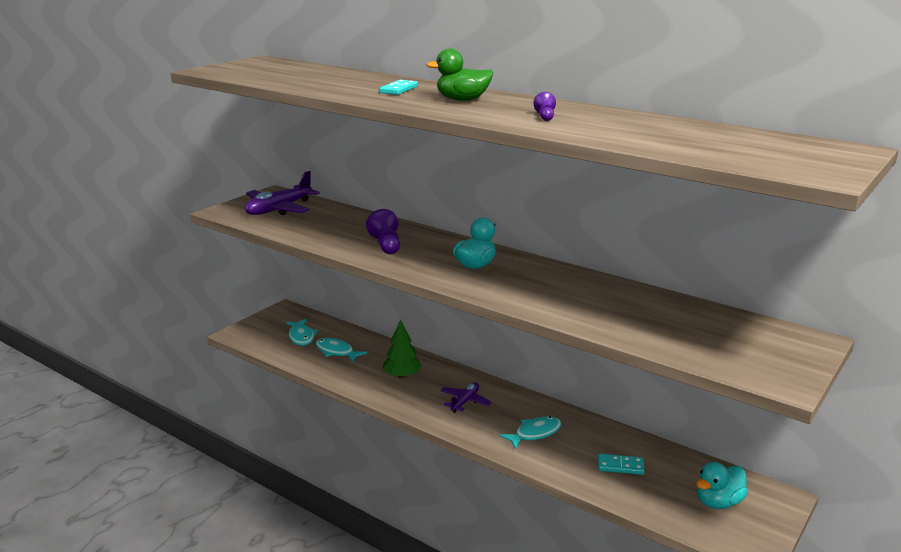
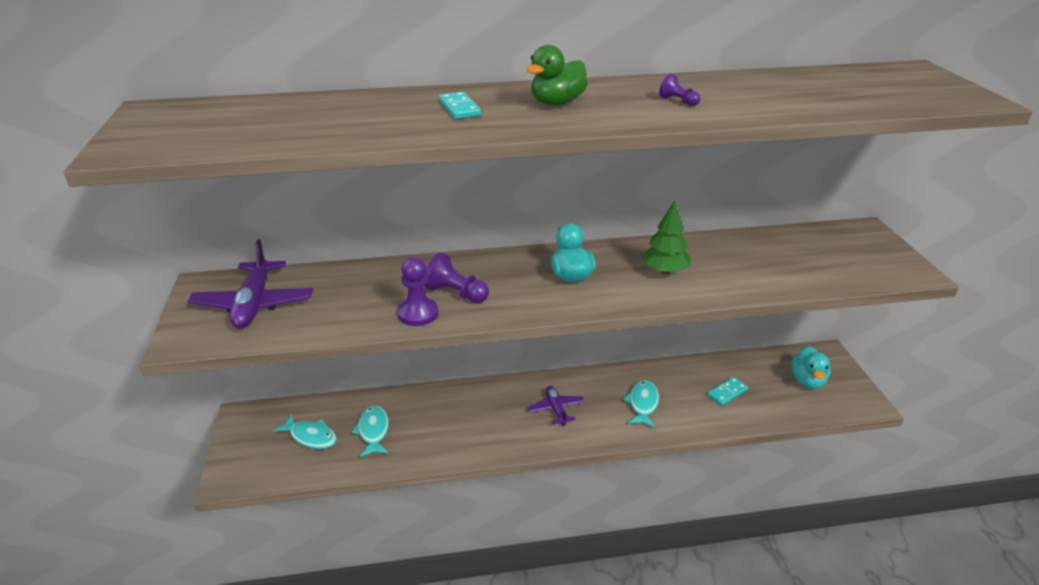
camera: 45 degrees left, 10 degrees up
(336, 352) = (373, 431): turquoise fish -> turquoise fish turned 90 degrees clockwise
(346, 245) = (418, 313): none -> purple pawn
(402, 376) = (470, 418): green tree -> green tree (664, 271)

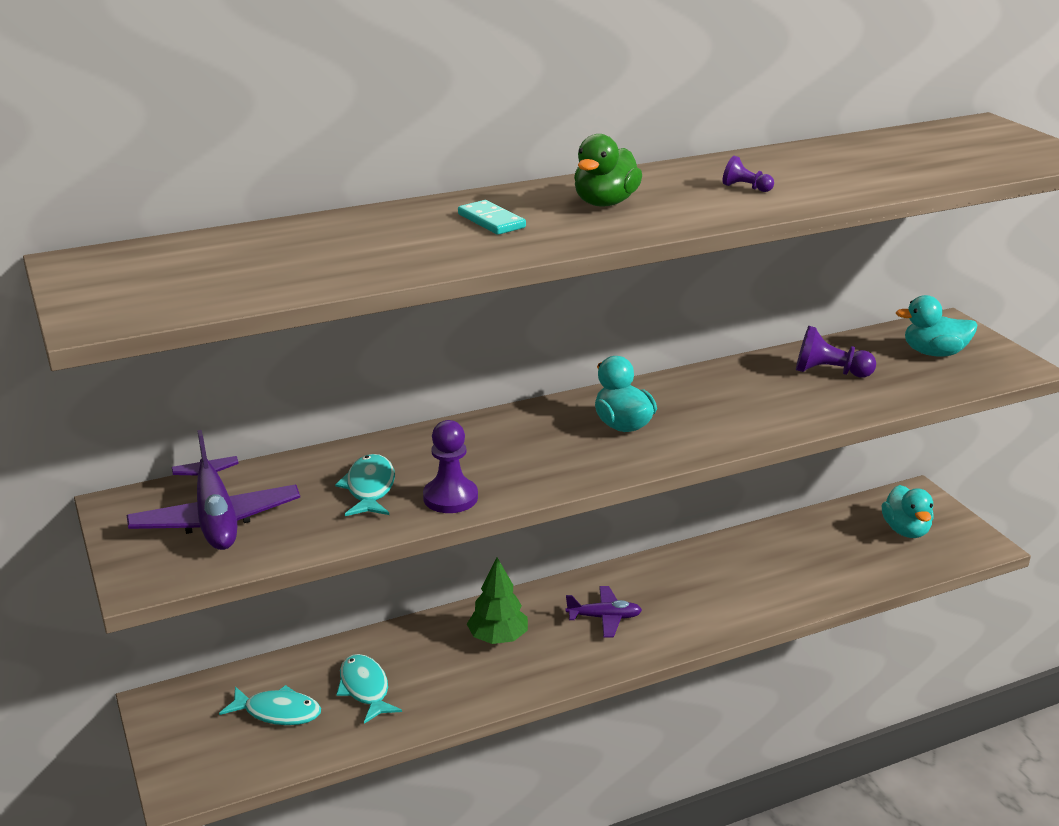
camera: 15 degrees left, 5 degrees down
(456, 293) = (486, 466): purple pawn -> purple pawn (829, 372)
(556, 409) = (604, 617): purple plane -> purple plane turned 120 degrees clockwise
(642, 404) = (714, 592): turquoise fish -> turquoise fish (369, 488)
(664, 271) = (734, 403): green tree -> green tree (498, 638)
(727, 392) = (813, 560): turquoise domino -> none
(844, 252) = (934, 353): none -> turquoise duck

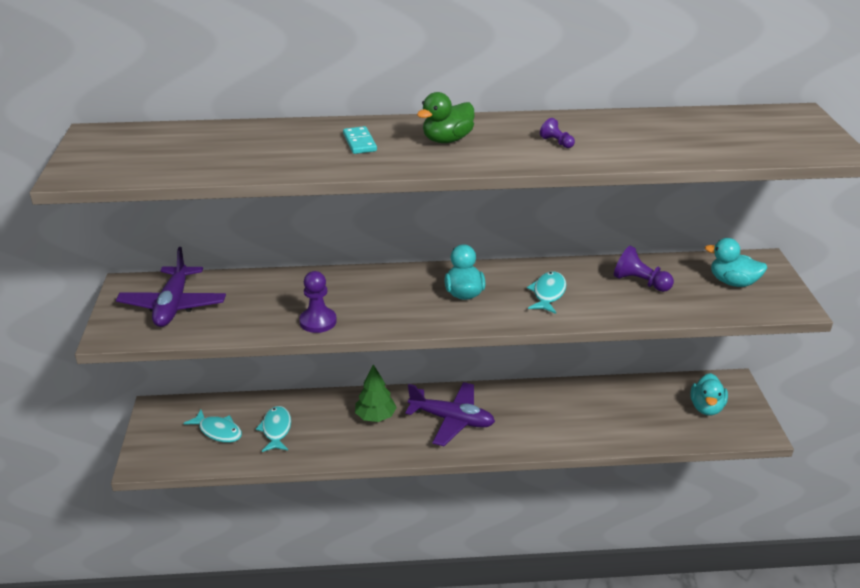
camera: 20 degrees right, 5 degrees up
(369, 488) = (274, 304): turquoise fish -> turquoise fish (548, 293)
(604, 617) = (452, 420): purple plane -> purple plane, size x1.71

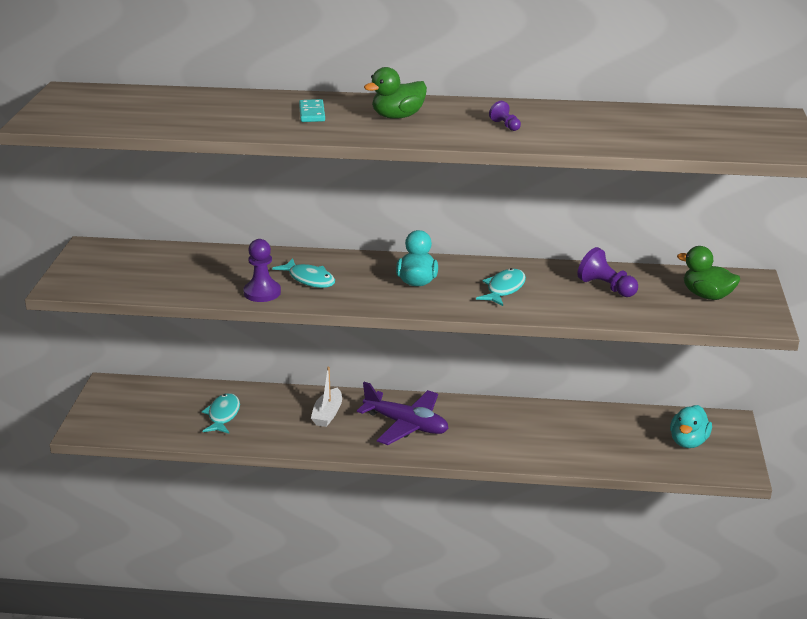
camera: 10 degrees right, 5 degrees down
(173, 305) = (127, 267): purple plane -> none
(218, 431) = (165, 410): turquoise fish -> turquoise fish (309, 279)
(375, 417) = (327, 414): green tree -> white boat
(733, 282) = (707, 296): turquoise duck -> green duck

